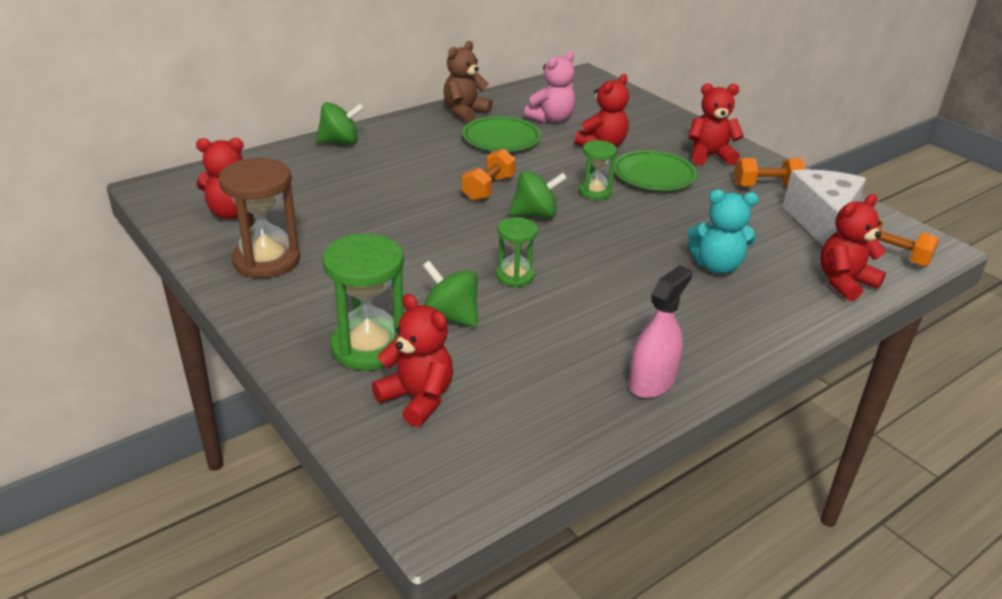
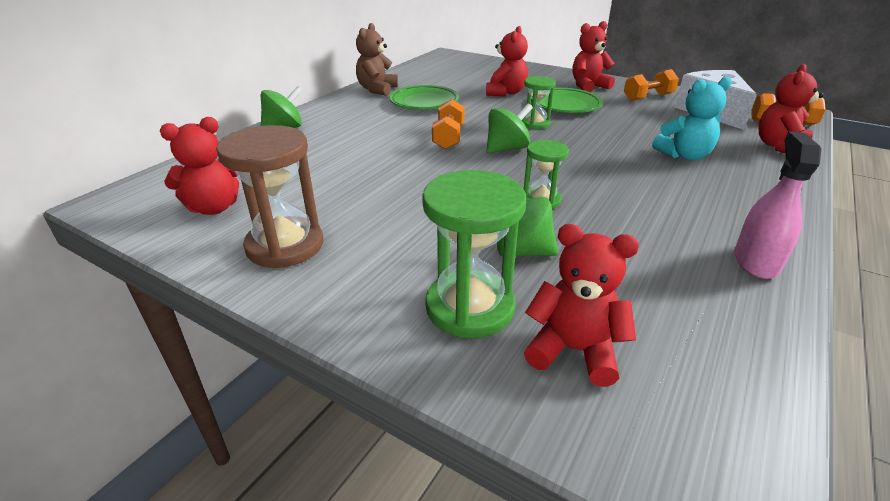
camera: 20 degrees left, 0 degrees up
(551, 119) = (450, 83): pink teddy bear -> none

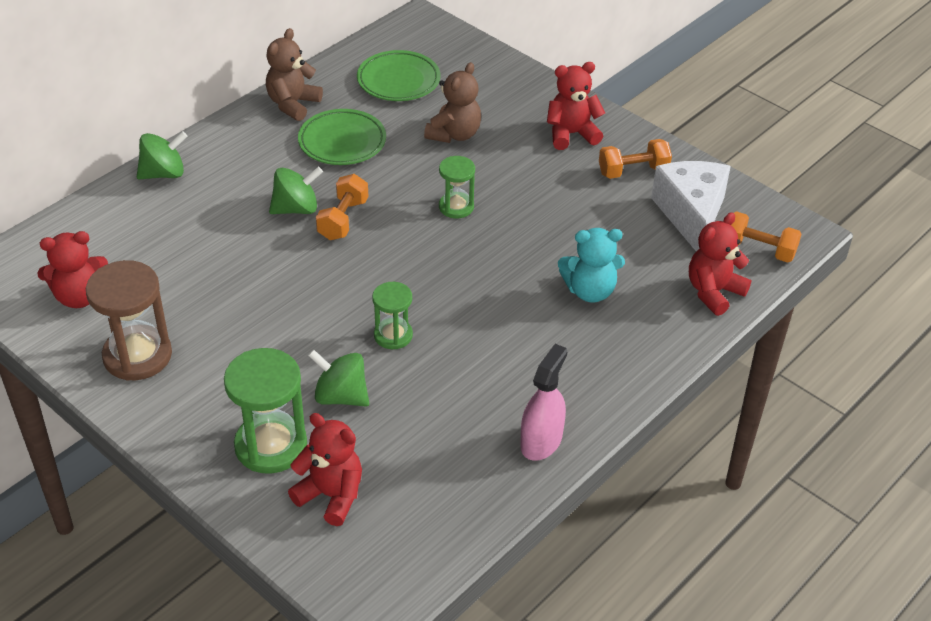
camera: 10 degrees right, 10 degrees up
(505, 92) = (454, 134): red teddy bear -> brown teddy bear
(507, 149) = (399, 249): green spinning top -> green spinning top (296, 208)
(565, 105) = (515, 173): green plate -> green plate (398, 80)

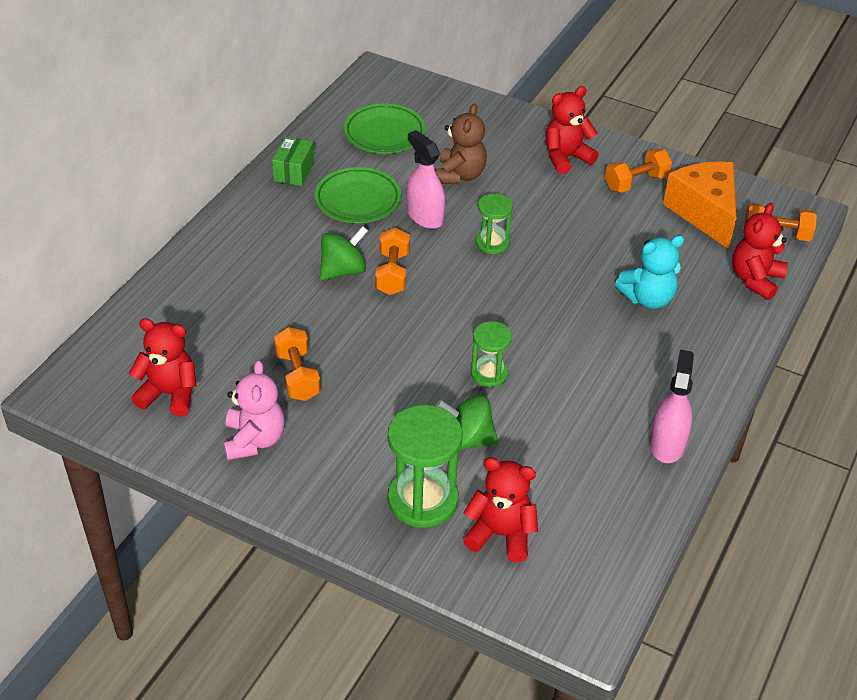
camera: 15 degrees left, 0 degrees up
(79, 296) = (169, 394): red teddy bear -> red teddy bear turned 135 degrees counterclockwise
(137, 355) = (254, 440): brown hourglass -> pink teddy bear
(164, 173) = (198, 259): green spinning top -> none
(206, 302) = (297, 376): none -> orange dumbbell
(293, 104) = (294, 172): brown teddy bear -> green box
(401, 169) = (425, 216): none -> pink spray bottle
(691, 214) = (704, 213): white cheese -> orange cheese

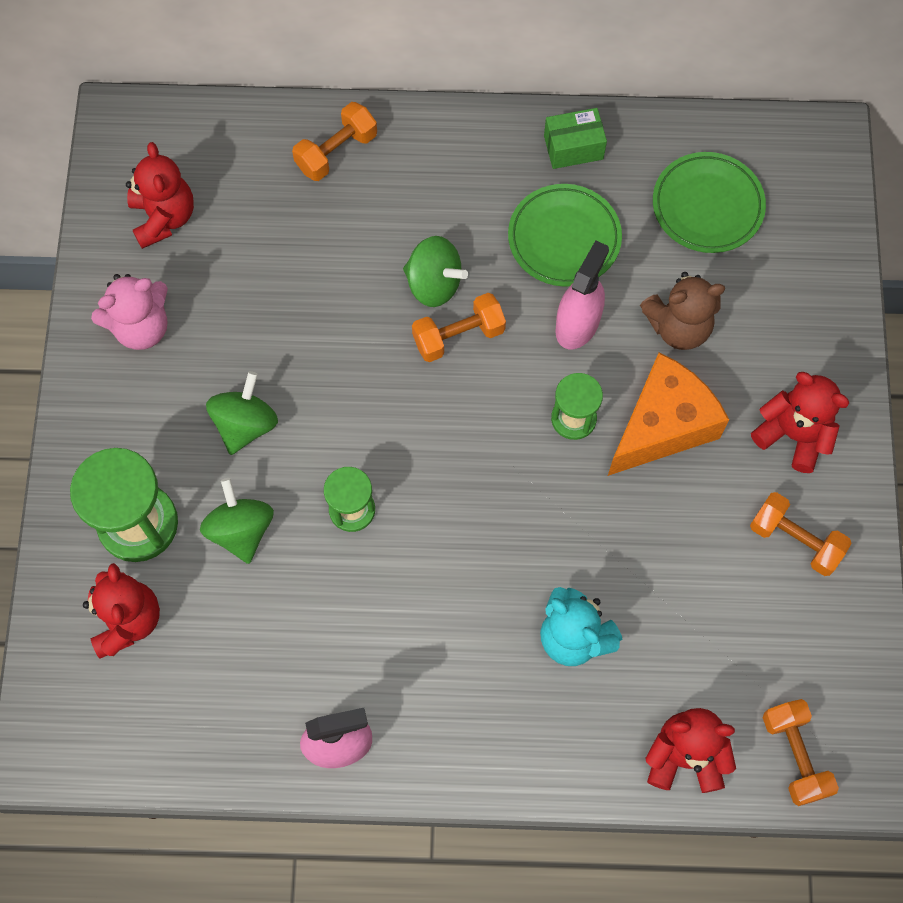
camera: 65 degrees right, 25 degrees up
(297, 376) = (249, 321): orange dumbbell -> orange dumbbell (336, 152)
(382, 407) = (245, 424): none -> green spinning top
(704, 213) = (783, 648): orange cheese -> orange cheese (662, 426)

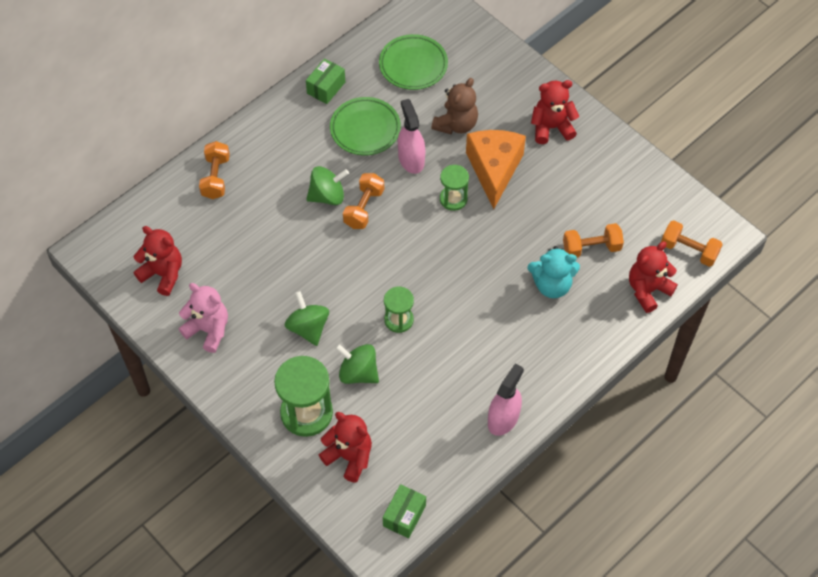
camera: 45 degrees left, 10 degrees down
(110, 749) = (404, 515): none -> green box
(141, 327) = (208, 330): pink teddy bear -> pink teddy bear turned 75 degrees counterclockwise
(795, 540) = (598, 168): orange dumbbell -> orange dumbbell (591, 248)

